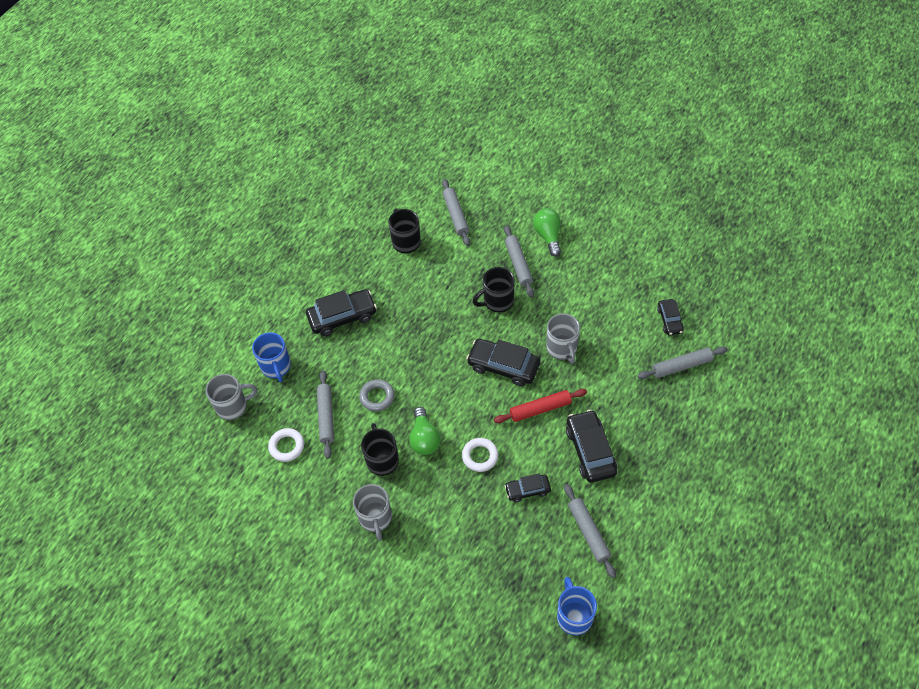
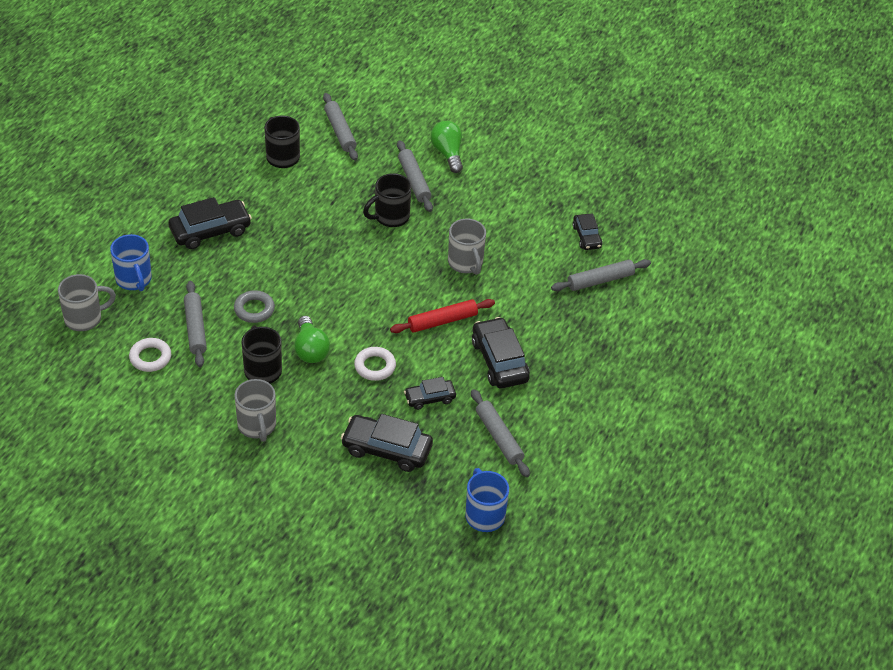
camera: 10 degrees left, 10 degrees down
(503, 366) = (399, 280): black car -> black car (386, 449)

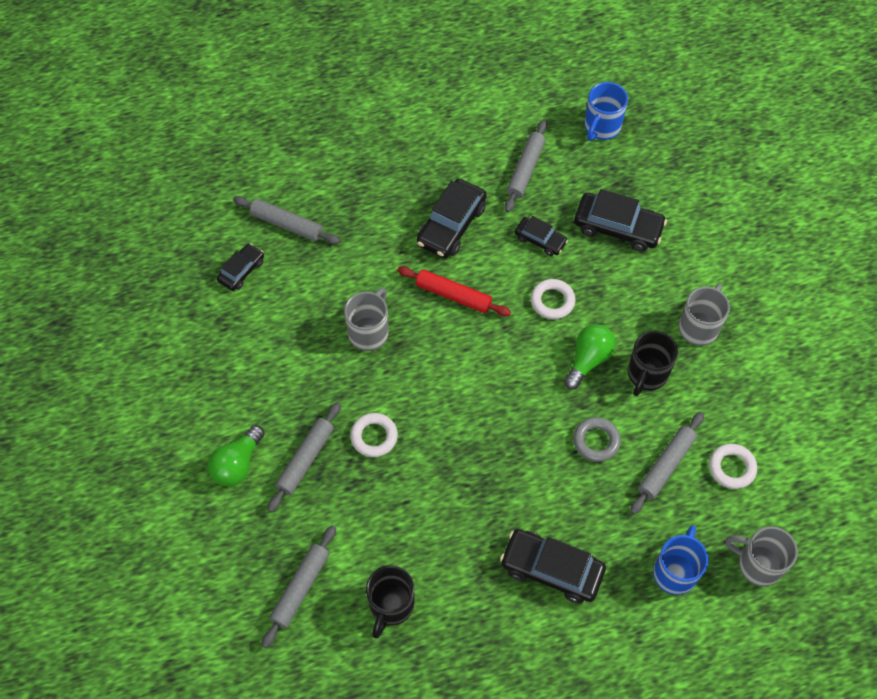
camera: 130 degrees left, 15 degrees up
(386, 449) = (618, 227): black car -> black car turned 45 degrees counterclockwise
(390, 217) = (374, 437): black mug -> white ring

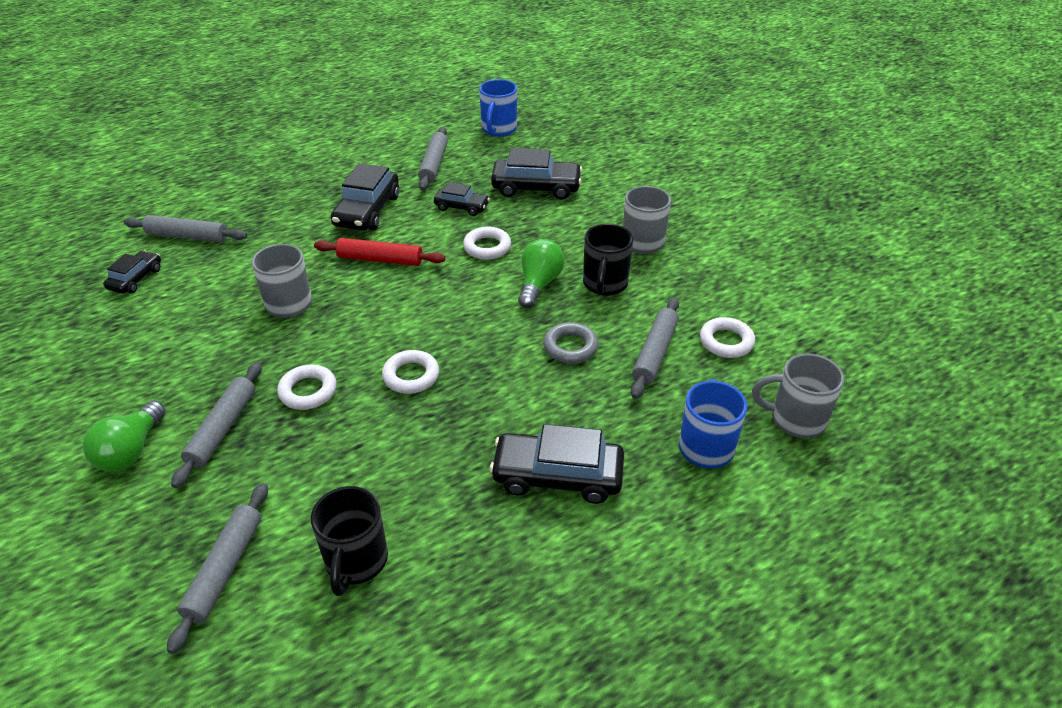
camera: 15 degrees left, 20 degrees down
(458, 441) = (411, 376): none -> white ring

